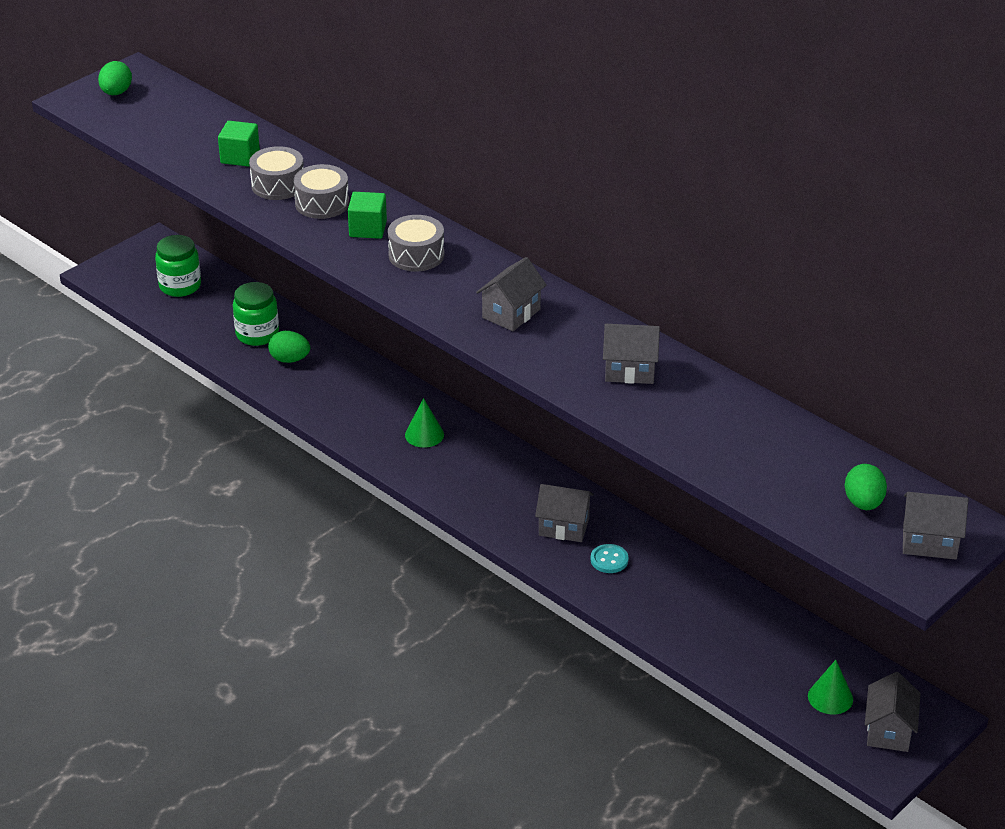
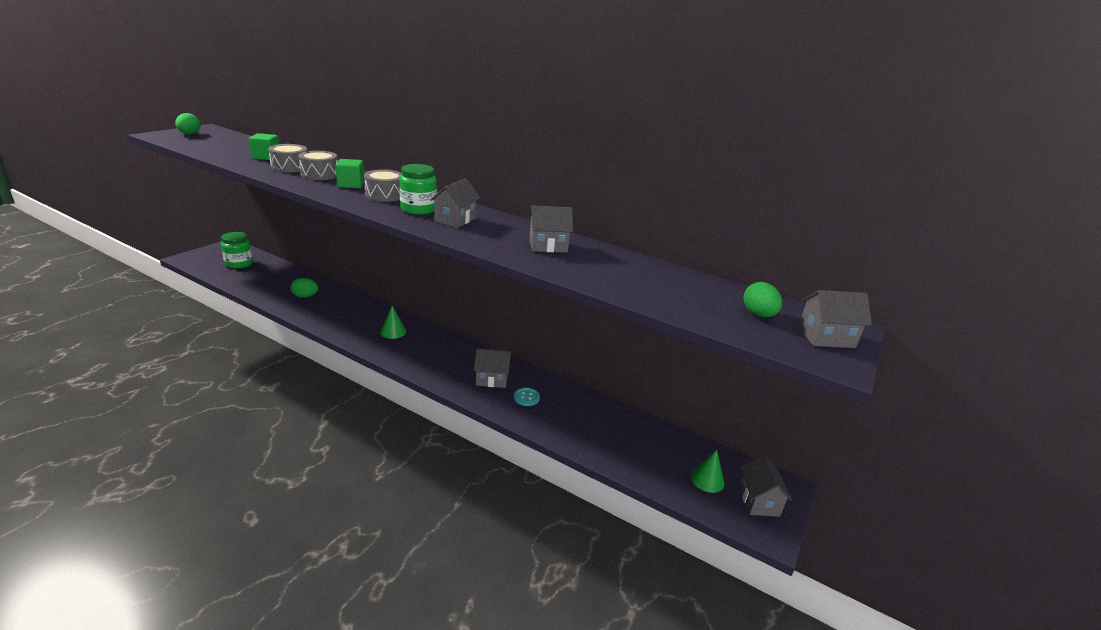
camera: 15 degrees left, 10 degrees down
(257, 334) = (285, 285): green jar -> green jar (418, 209)

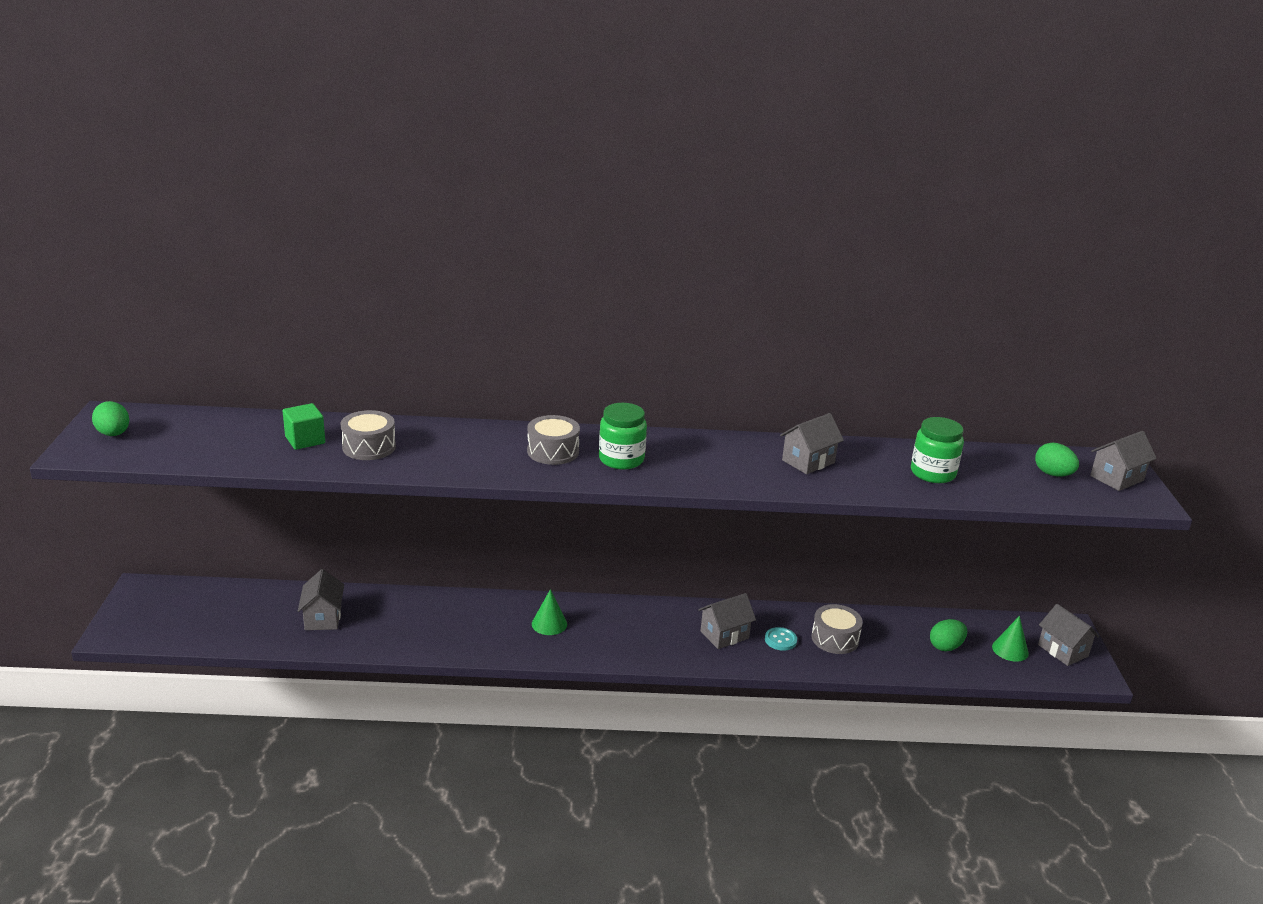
camera: 30 degrees left, 0 degrees up
(239, 264) = (206, 611): green jar -> green jar (933, 473)
(305, 296) = (375, 622): green egg -> green egg (945, 647)
(319, 174) = (425, 446): grey drum -> grey drum (835, 639)
(351, 184) = (489, 449): green cube -> none
(455, 220) = (679, 460): grey house -> grey house (323, 618)

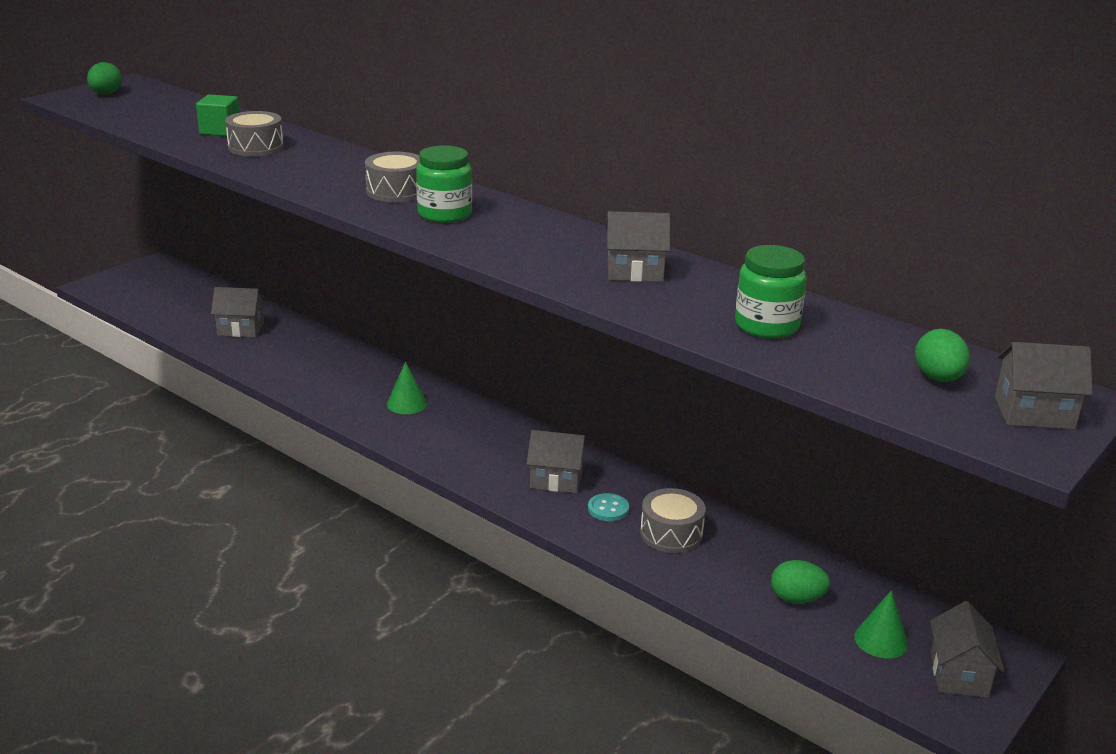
camera: 40 degrees right, 0 degrees up
(323, 618) = (241, 329): grey house -> grey house turned 60 degrees clockwise

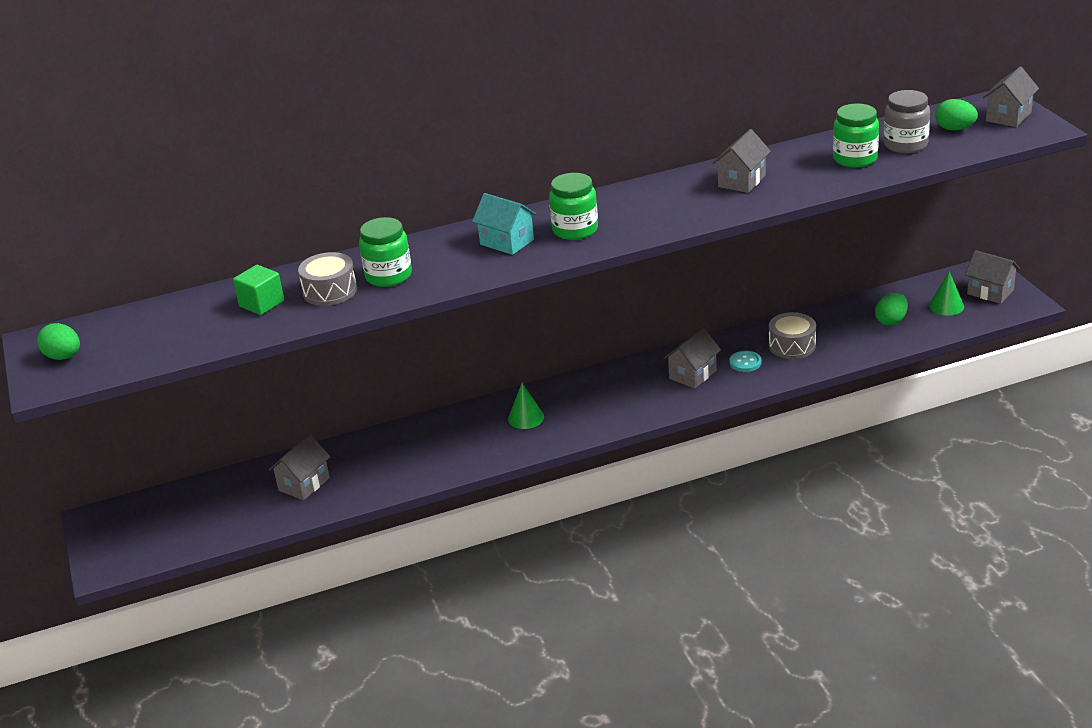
camera: 55 degrees left, 5 degrees up
(296, 161) = (388, 276): none -> green jar
(396, 191) = (507, 242): grey drum -> turquoise house
(846, 352) = (905, 145): none -> grey jar

